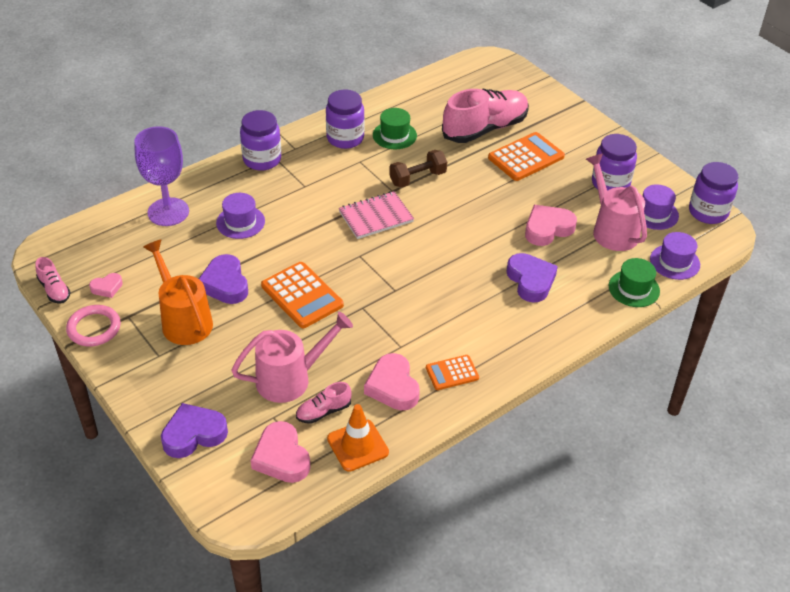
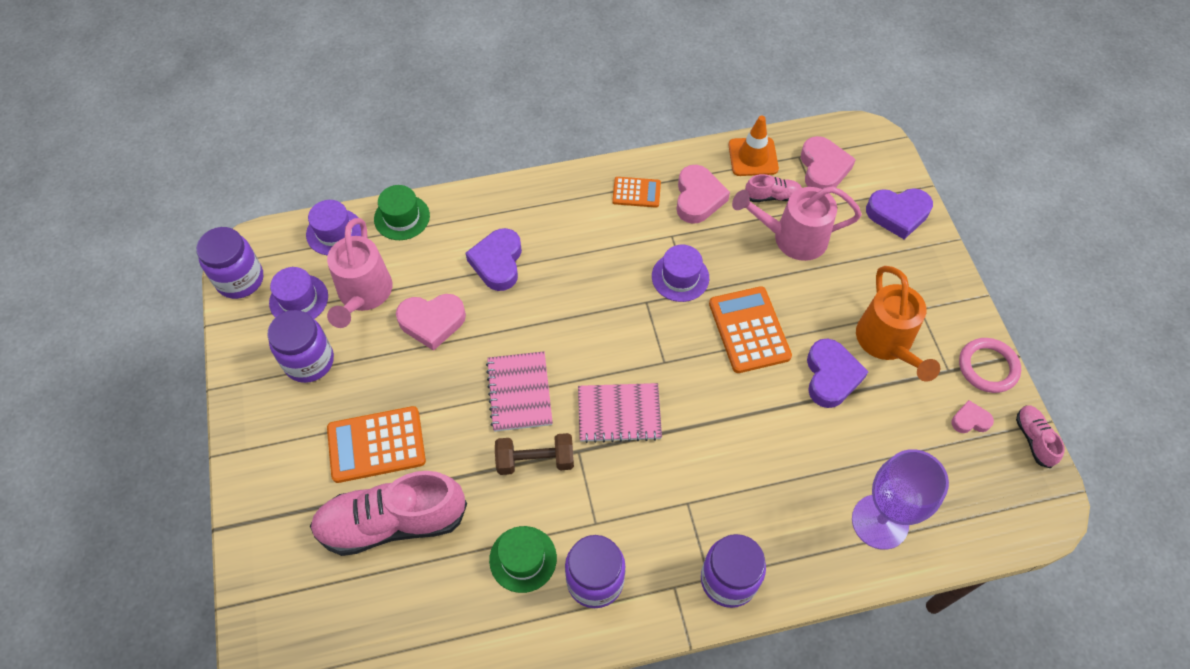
camera: 155 degrees left, 15 degrees up
(240, 222) = (789, 467): purple hat -> purple hat (680, 277)
(453, 208) = (519, 392): none -> pink notebook

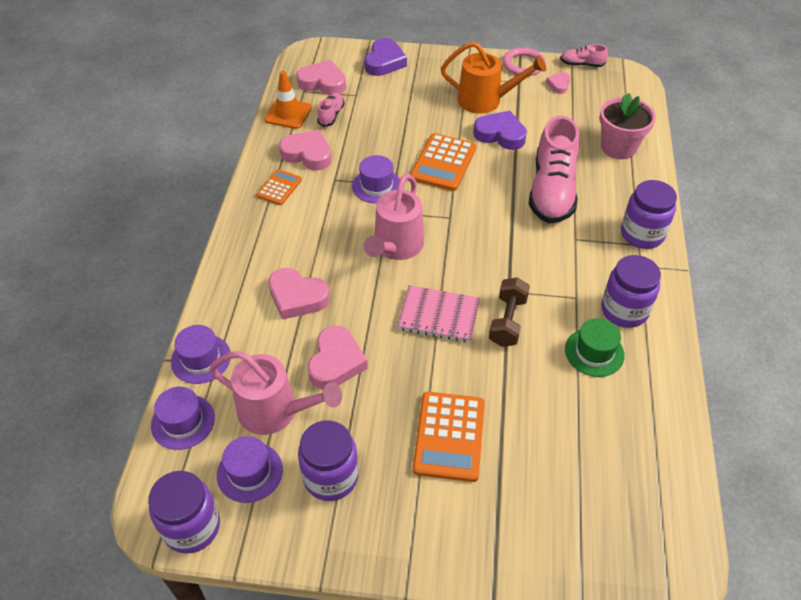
camera: 70 degrees left, 10 degrees down
(392, 522) = (533, 440): pink shoe -> pink shoe (552, 191)
(402, 217) = (201, 359): green hat -> purple hat
(497, 262) = (297, 297): purple heart -> pink heart
(619, 414) = (485, 256): pink notebook -> none
(749, 330) = (443, 163): orange calculator -> orange calculator turned 75 degrees counterclockwise
(791, 238) = (375, 117): pink watering can -> pink watering can (396, 247)
(880, 522) = (618, 147): purple goblet -> pink flower pot

